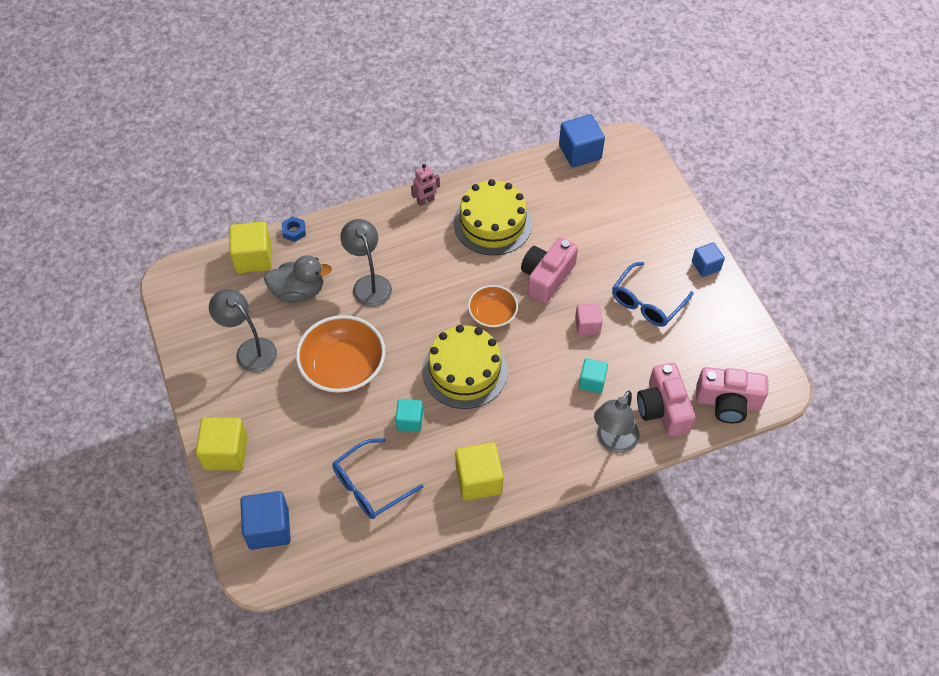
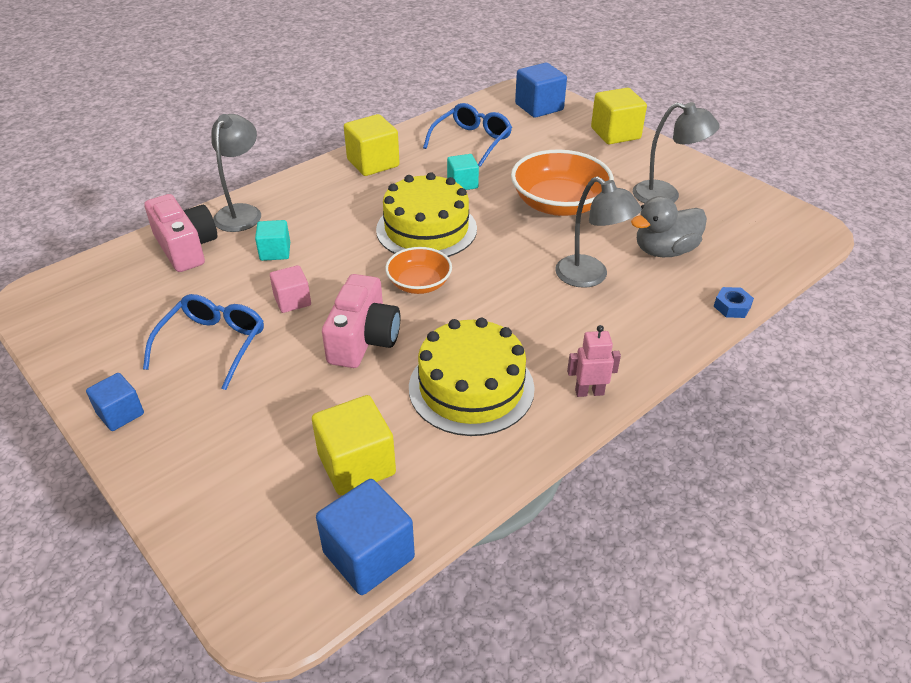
camera: 160 degrees right, 15 degrees down
(253, 258) = (749, 268): yellow cube -> yellow cube (357, 464)
(425, 201) = (589, 392): pink robot -> pink robot turned 45 degrees clockwise
(727, 402) = (104, 269): pink camera -> none

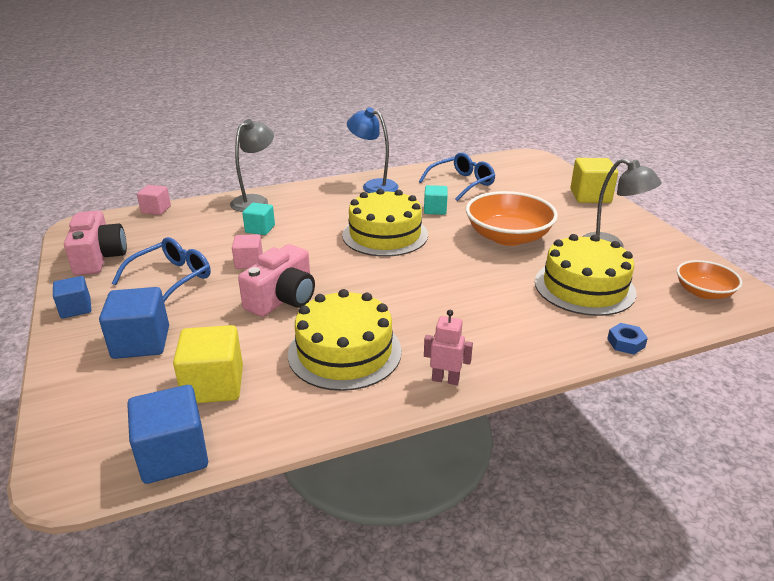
camera: 20 degrees right, 10 degrees down
(121, 251) = (156, 210): none -> pink cube
(186, 247) = (200, 215): pink camera -> pink camera (99, 257)
(373, 163) = (373, 186): yellow cube -> blue lamp
(419, 284) = (353, 270): orange bowl -> orange bowl (703, 292)
(539, 107) = (533, 169): blue cube -> blue cube (141, 342)
(590, 277) = (502, 293): grey lamp -> none
(664, 251) = (584, 287): grey duck -> yellow cake

